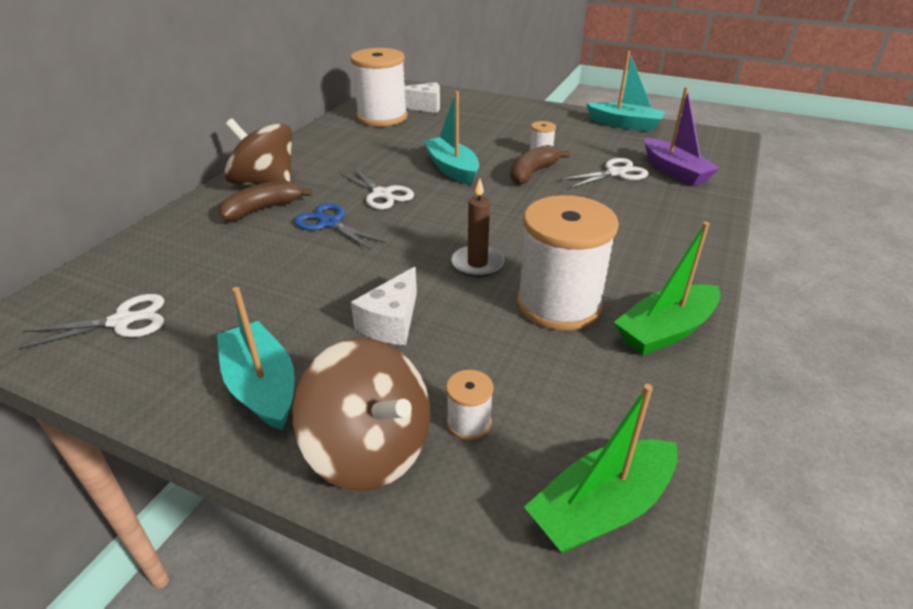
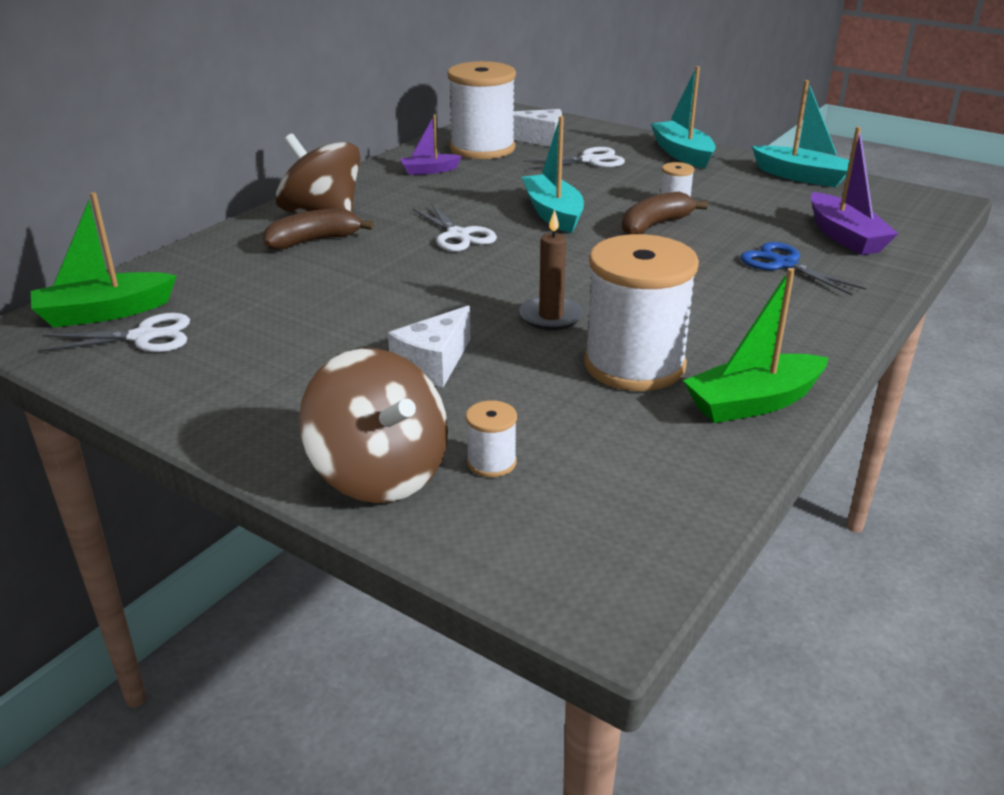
camera: 10 degrees right, 5 degrees down
(262, 386) = (279, 408): turquoise boat -> turquoise boat (682, 154)
(329, 223) = (388, 261): blue scissors -> blue scissors (784, 264)
(345, 139) = (429, 170): none -> purple boat
(601, 507) = (609, 548): green boat -> green boat (104, 312)
(615, 173) = (764, 233): white scissors -> white scissors (590, 160)

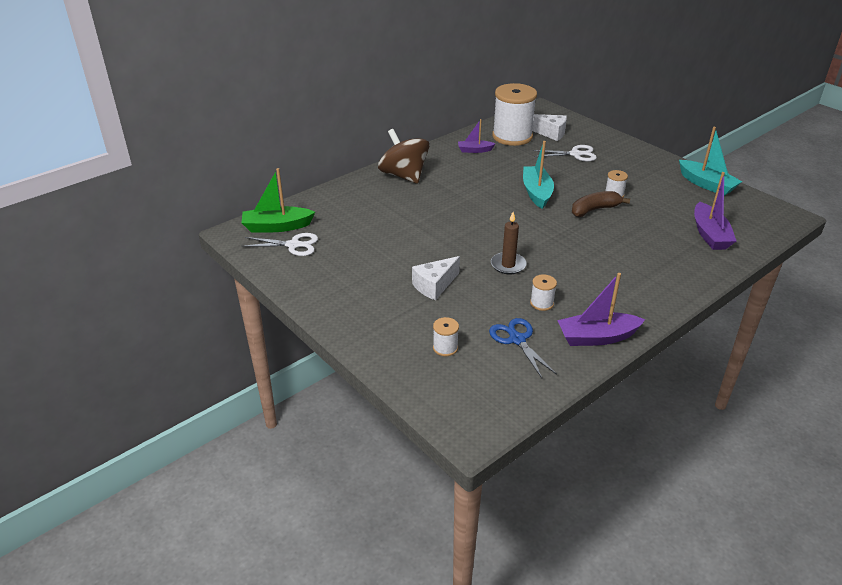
camera: 15 degrees right, 5 degrees up
(313, 241) = (394, 194): brown banana -> none
(380, 473) = (389, 344): brown spinning top -> none
(458, 235) = (475, 201): white scissors -> none
(634, 365) = (541, 303): white spool -> white spool, size x0.42
(682, 154) = (636, 156): turquoise boat -> none
(753, 402) = (597, 337): green boat -> purple boat
(784, 264) = (660, 249): blue scissors -> blue scissors (517, 340)

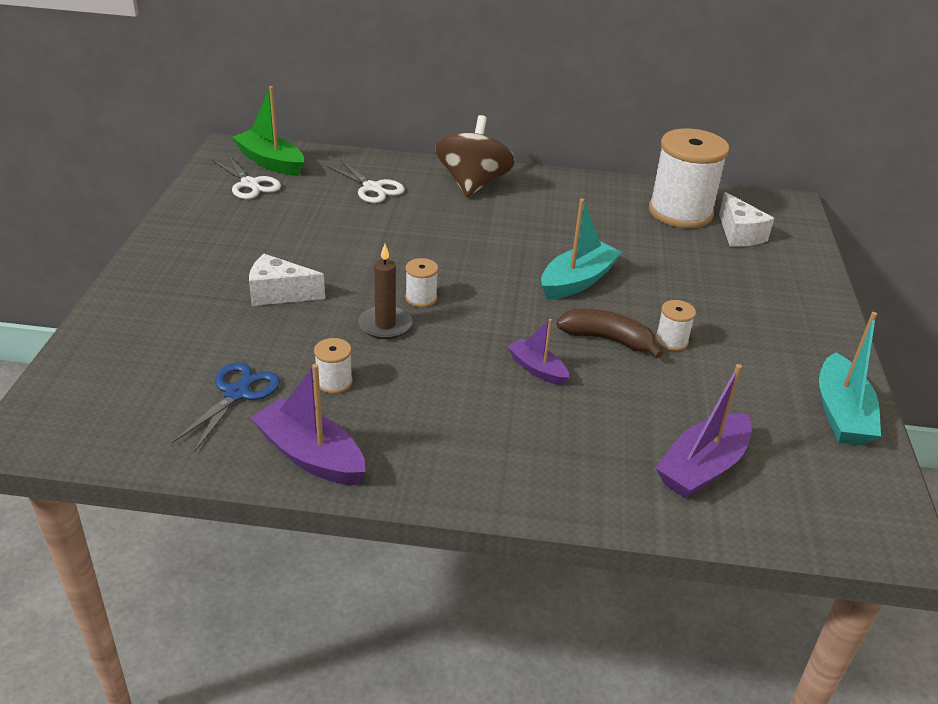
camera: 45 degrees right, 0 degrees up
(445, 348) = (167, 349): white spool -> white spool (421, 298)
(474, 150) = (602, 202): purple boat -> purple boat (537, 369)
(575, 154) = (721, 272): white scissors -> white scissors (372, 188)

